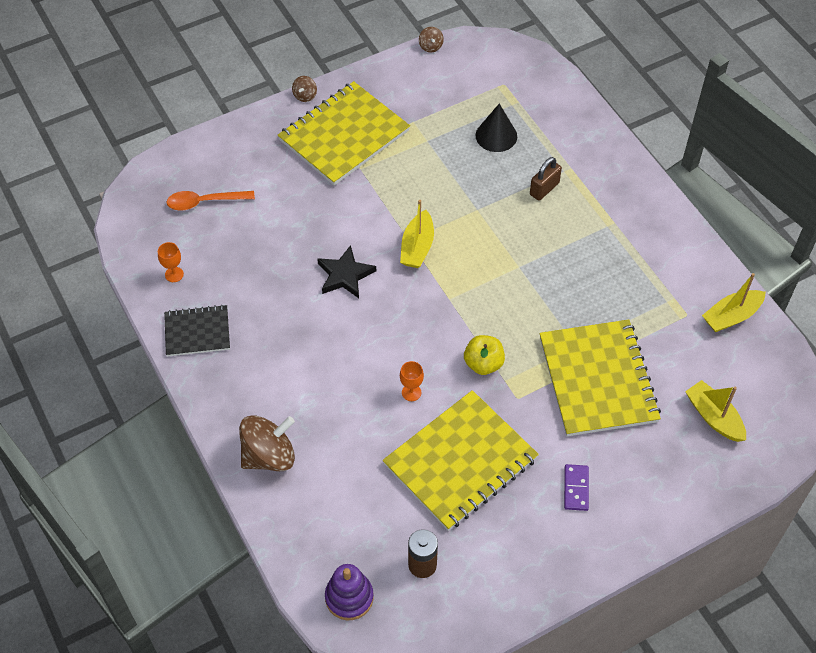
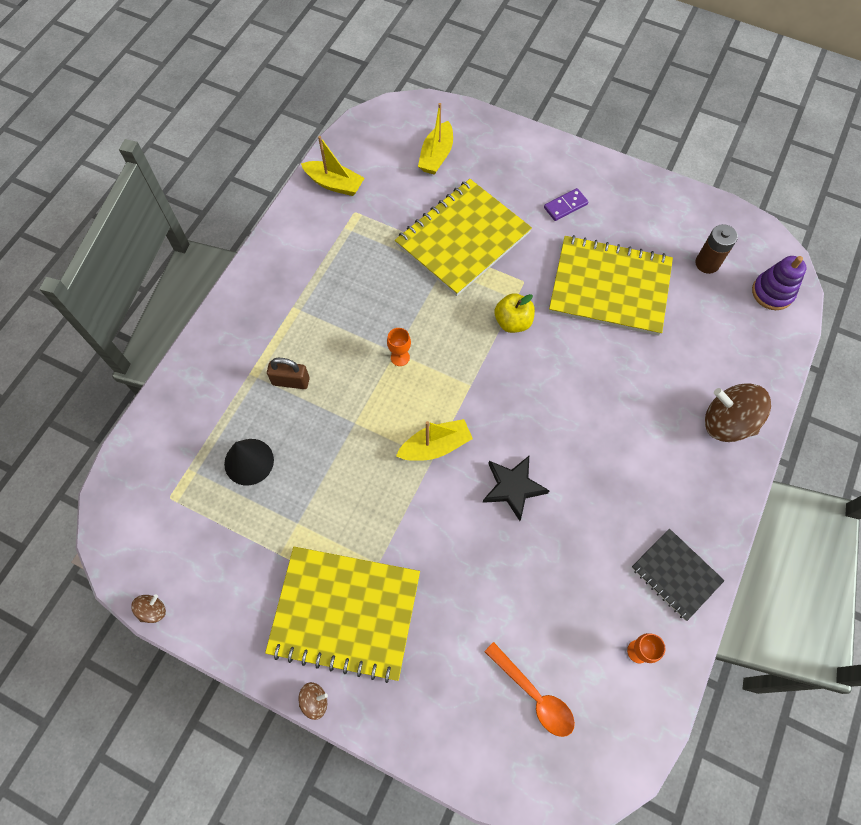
camera: 125 degrees left, 10 degrees up
(411, 392) = (582, 357): orange goblet -> orange goblet (400, 357)

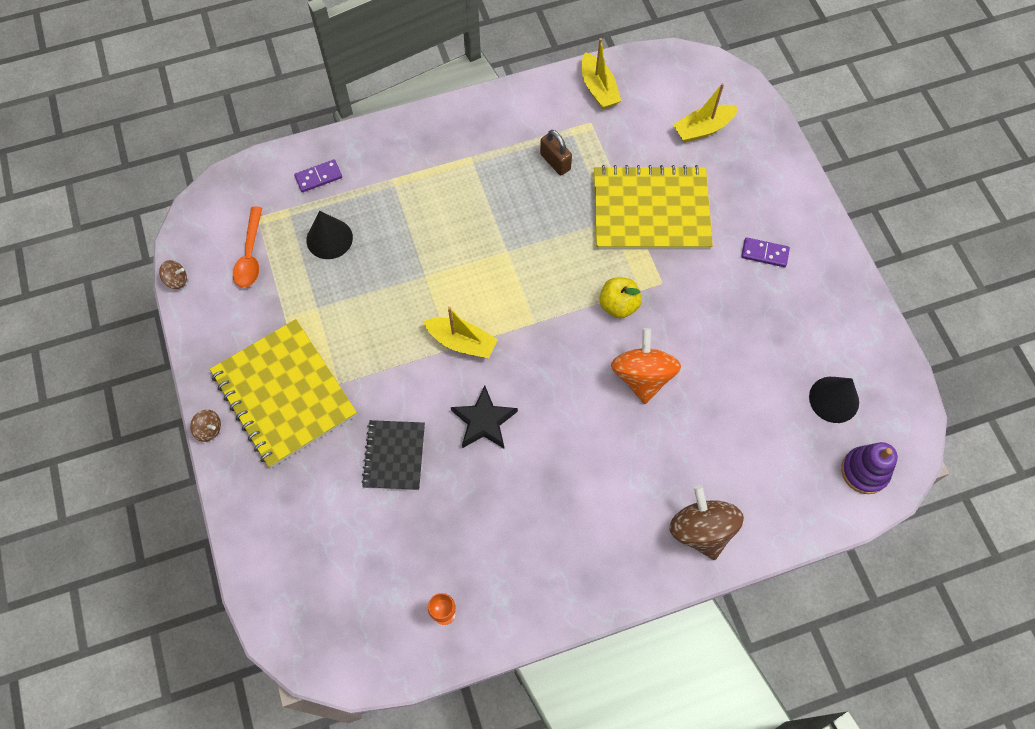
camera: 45 degrees right, 0 degrees up
(187, 422) = (318, 177): none -> purple domino
(291, 381) = (413, 208): brown padlock -> brown padlock (555, 162)
(400, 357) = (506, 258): orange goblet -> none
(534, 695) = (344, 567): orange spoon -> orange spoon (250, 255)
(581, 356) = (642, 376): none -> orange spinning top
(610, 287) = (727, 346): yellow notebook -> none
(676, 574) = (531, 592): black notebook -> black notebook (394, 456)
(707, 263) = (834, 399): brown battery -> black cone

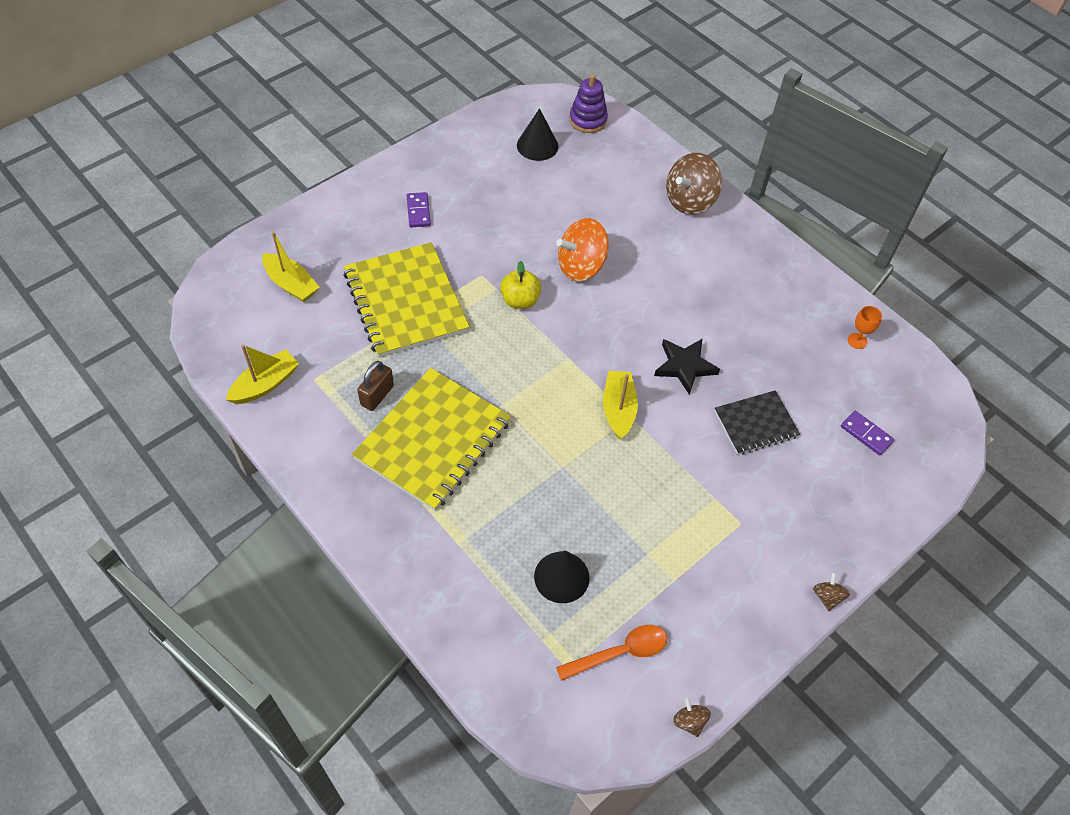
camera: 115 degrees left, 10 degrees down
(284, 394) = (753, 543): yellow notebook -> yellow notebook (433, 440)
(318, 177) = (487, 624): purple domino -> purple domino (866, 434)

